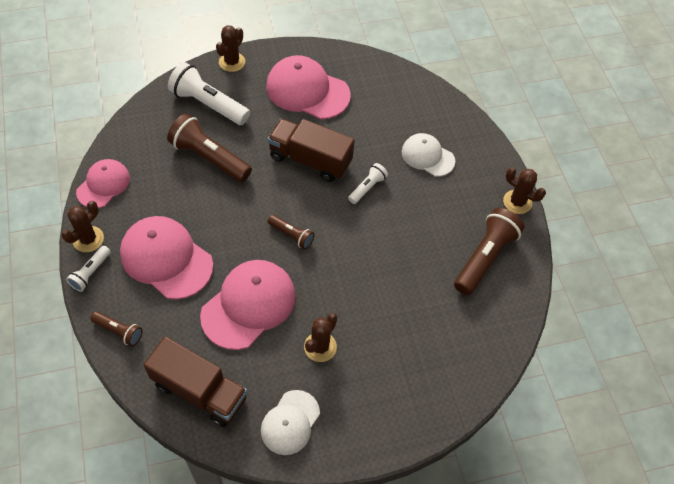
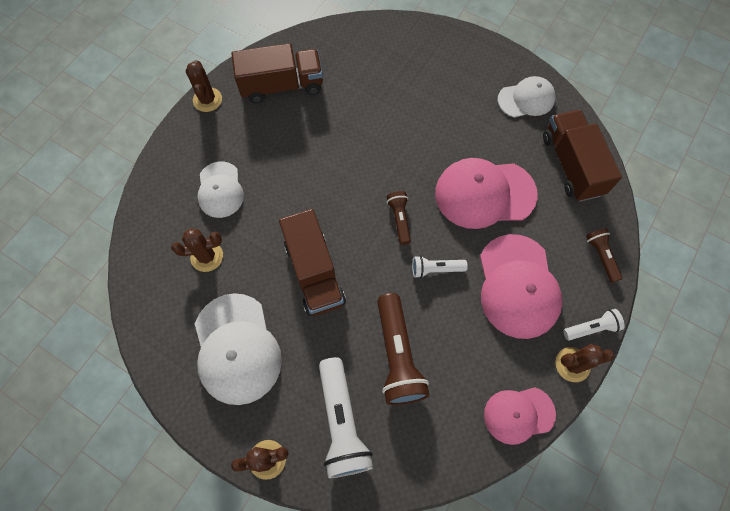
camera: 130 degrees left, 10 degrees up
(307, 91) = (237, 348): pink cap -> white cap
(320, 347) = (461, 125): brown cactus -> brown cactus (207, 256)
(367, 187) = (298, 206): white flashlight -> white flashlight (435, 269)
(485, 257) = (282, 86): brown flashlight -> brown truck

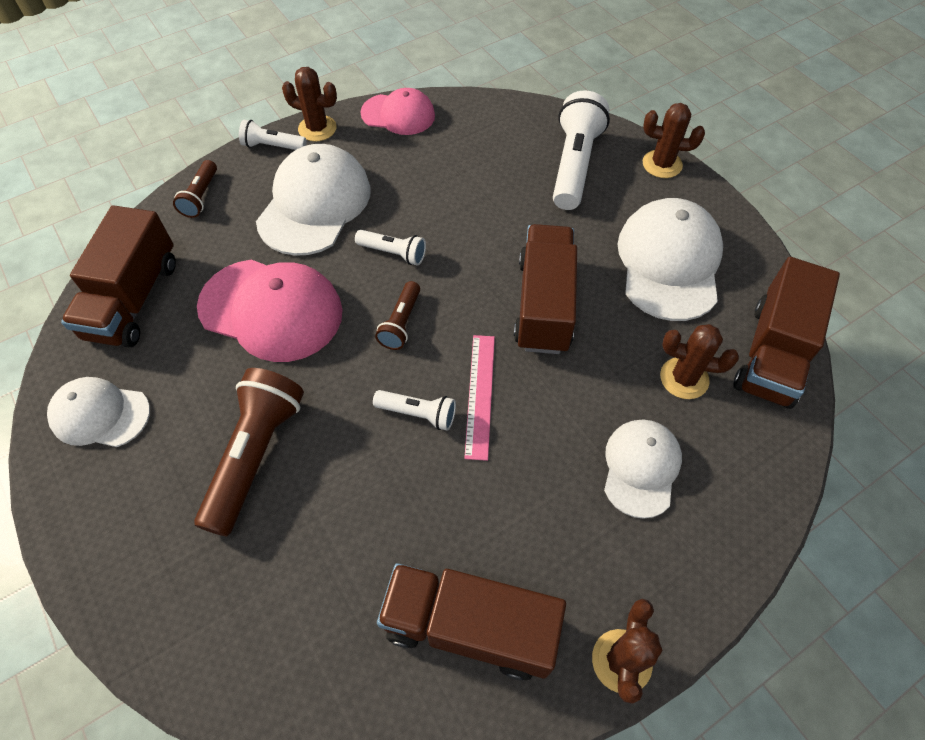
camera: 155 degrees left, 10 degrees down
(151, 300) = (772, 354): none -> brown truck
(327, 194) = (480, 395): none -> pink ruler
(357, 169) = (418, 414): none -> white flashlight
(397, 356) = (488, 193): brown flashlight -> brown flashlight (256, 455)
(518, 286) = (314, 204): pink cap -> white cap

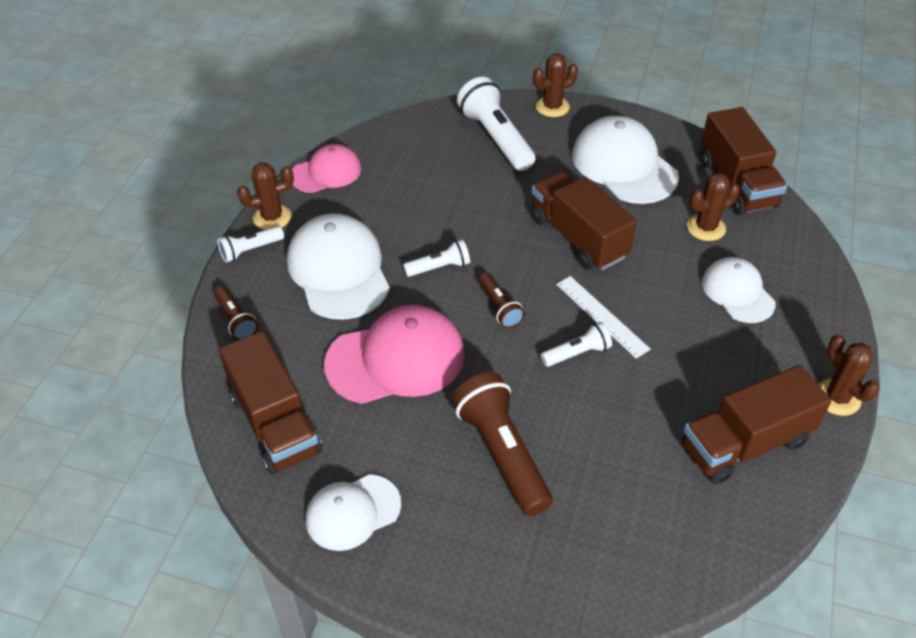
camera: 40 degrees left, 10 degrees down
(480, 395) = (602, 316): pink ruler -> white ruler

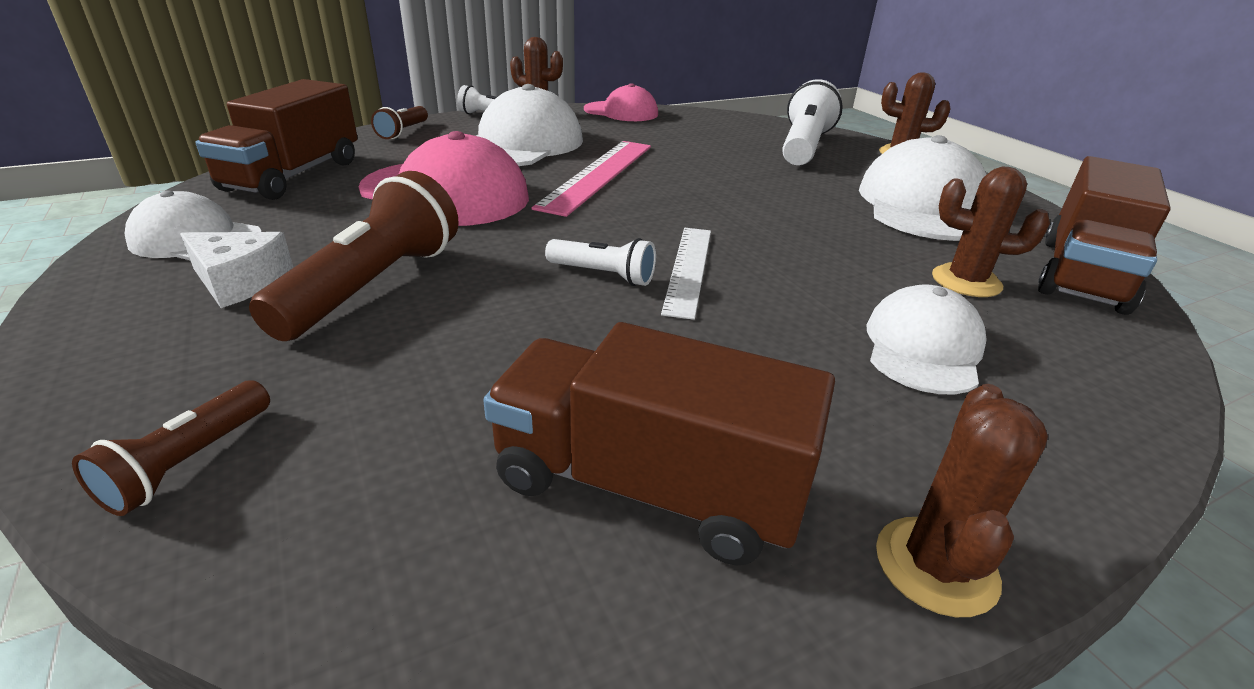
camera: 45 degrees right, 15 degrees down
(439, 267) = (598, 175): white flashlight -> pink ruler
(442, 509) = (240, 281): none -> white cheese
(499, 308) = (596, 214): brown flashlight -> brown flashlight (187, 463)
(578, 237) = (773, 217): brown truck -> none

